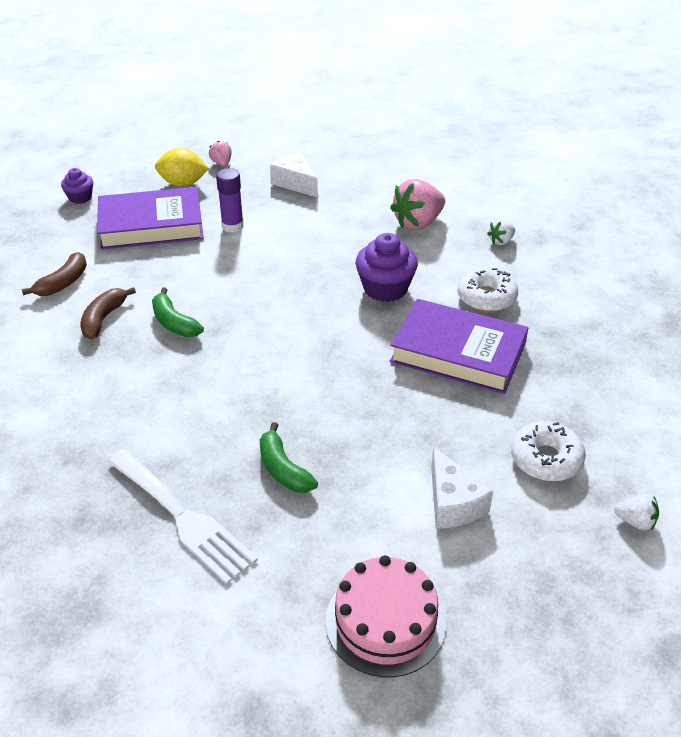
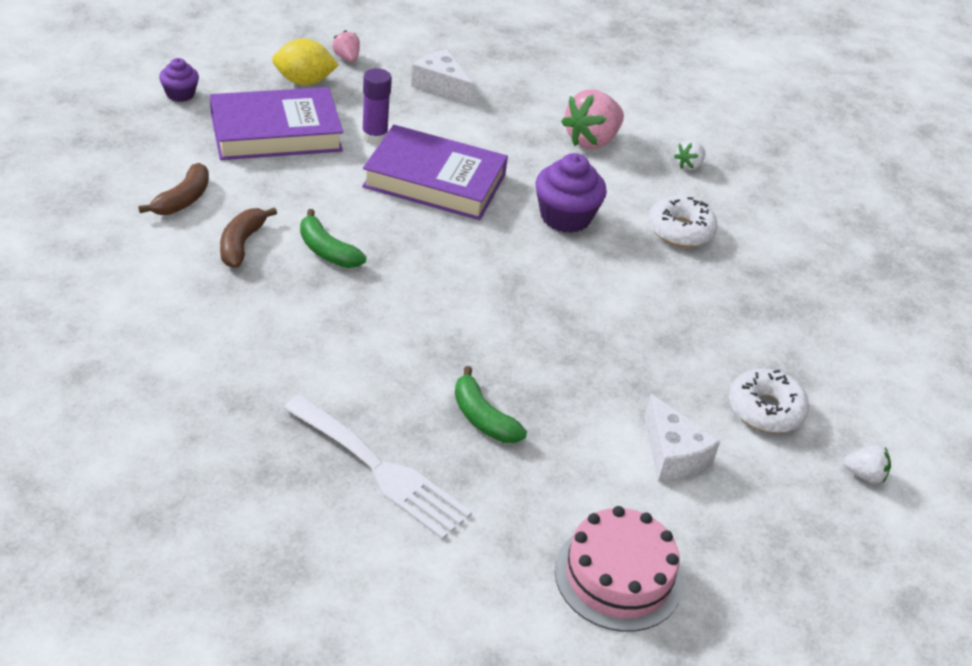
camera: 10 degrees left, 0 degrees up
(458, 352) = (657, 292): purple book -> purple book (435, 180)

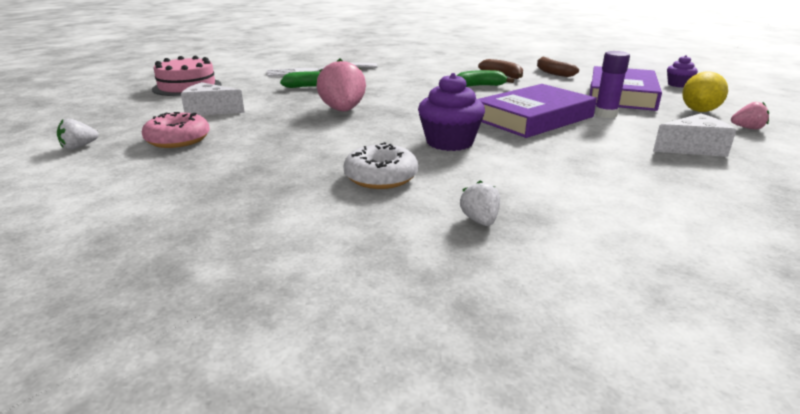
camera: 130 degrees right, 15 degrees down
(591, 140) = (563, 184): pink strawberry -> pink strawberry (343, 110)
(765, 409) = (178, 140): white donut -> pink donut

